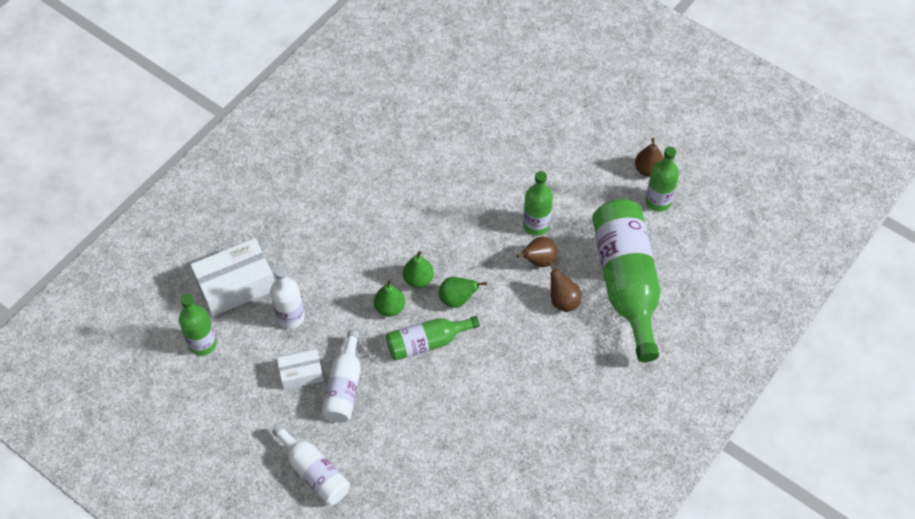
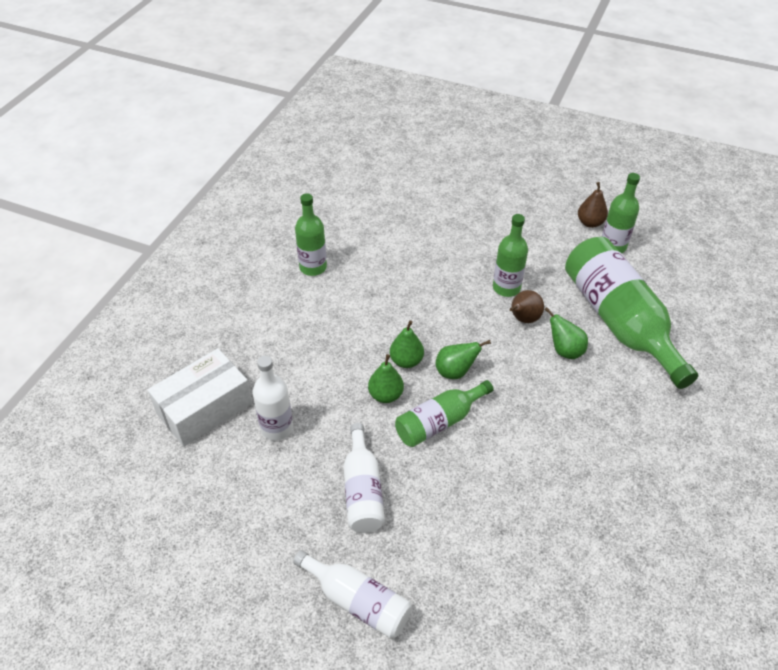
camera: 15 degrees left, 10 degrees down
(202, 344) = (179, 479): green bottle -> green bottle (313, 267)
(301, 374) = (307, 487): white box -> none
(563, 300) = (564, 350): brown pear -> green pear

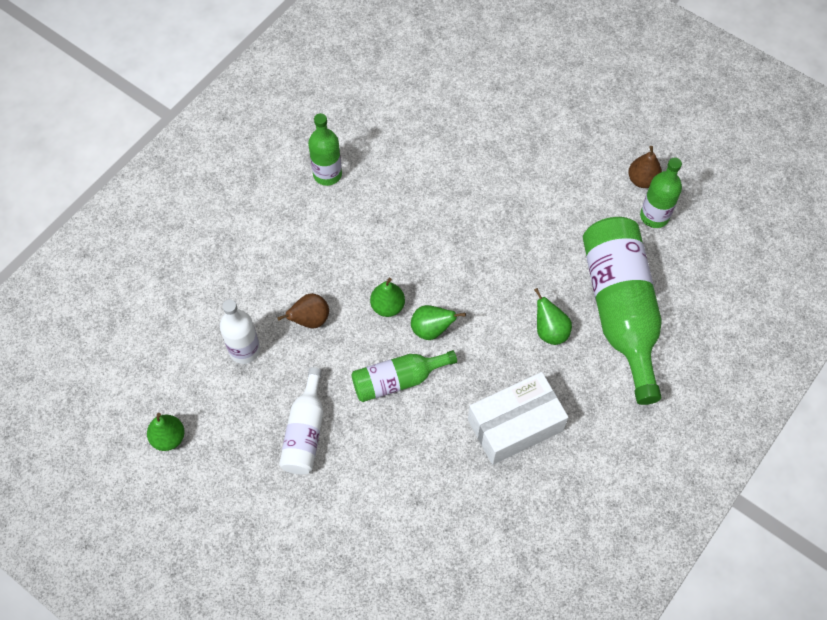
camera: 15 degrees right, 15 degrees up
(204, 408) = (183, 314): white box -> white box (515, 425)
(358, 601) = (271, 533): white bottle -> none
(385, 395) = (356, 339): green pear -> green pear (168, 438)
(506, 288) = (518, 243): green bottle -> none
(523, 319) = (522, 285): brown pear -> brown pear (310, 320)

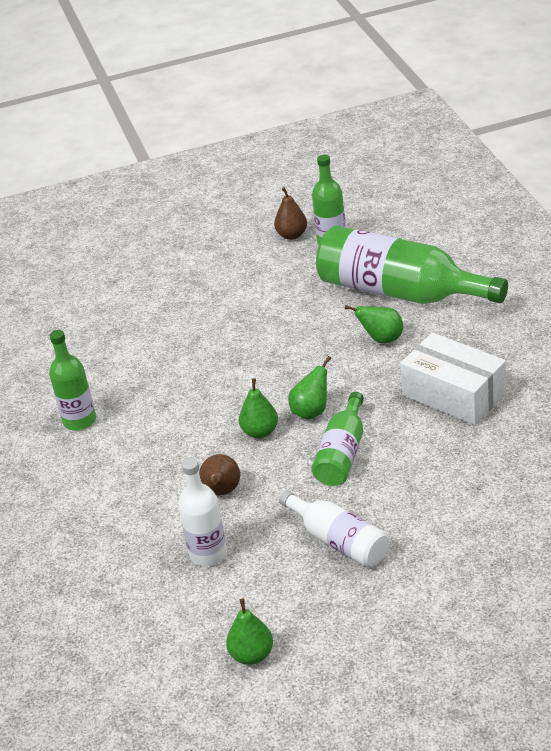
camera: 50 degrees left, 25 degrees down
(515, 425) = (454, 394): white box -> white box turned 60 degrees counterclockwise

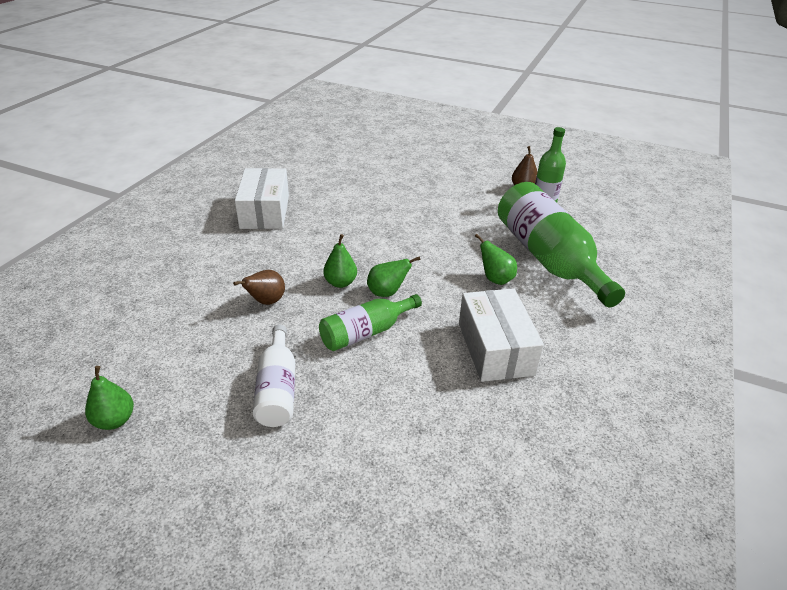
camera: 35 degrees right, 0 degrees up
(79, 421) = (265, 211): green bottle -> white box
(208, 554) = (200, 332): white bottle -> none

